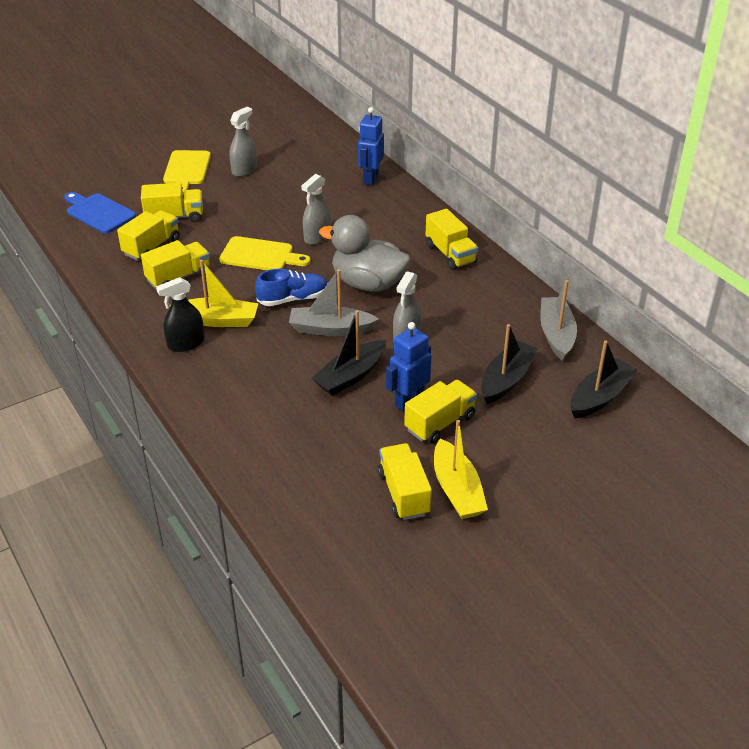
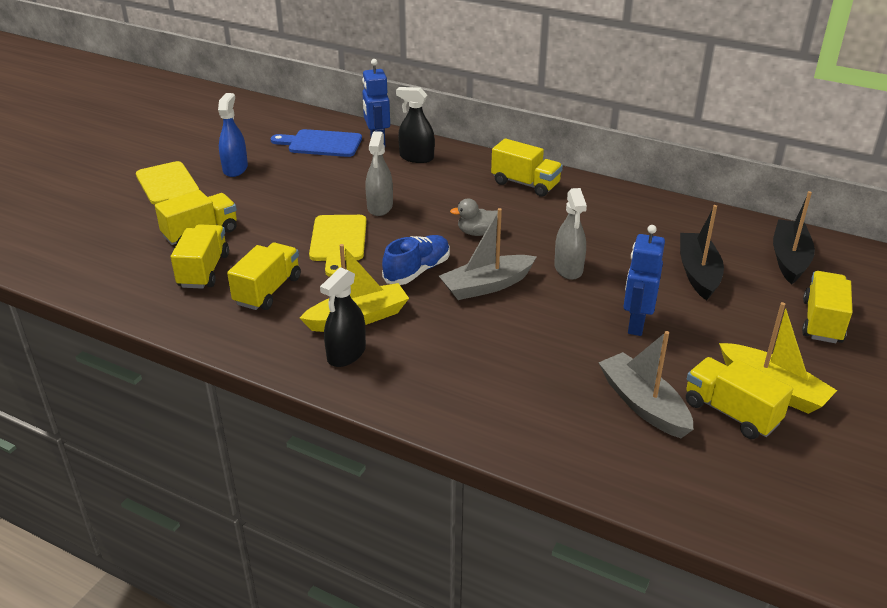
camera: 30 degrees left, 5 degrees down
(99, 212) = (101, 255): blue cutting board -> blue cutting board (321, 144)
(244, 170) = (235, 169): grey spray bottle -> blue spray bottle
(260, 255) = (338, 241): yellow cutting board -> yellow cutting board turned 105 degrees clockwise
(350, 376) = (555, 322): black boat -> none
(368, 283) = (477, 233): grey duck -> grey duck, size x0.47
(387, 202) = (416, 157): none -> black spray bottle
(440, 423) = (686, 333): yellow truck -> yellow truck (822, 322)
(556, 334) = (693, 221): grey boat -> grey boat (643, 404)

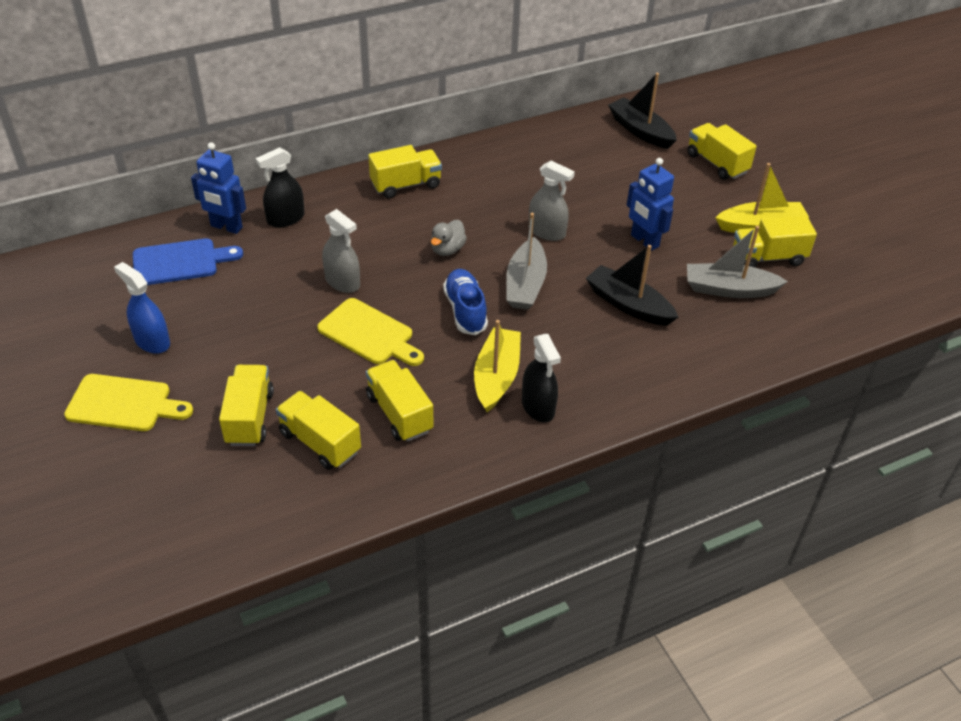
camera: 55 degrees left, 10 degrees up
(321, 144) = (180, 262): blue cutting board -> blue cutting board turned 150 degrees counterclockwise
(698, 273) = (615, 178): black boat -> black boat (628, 305)

